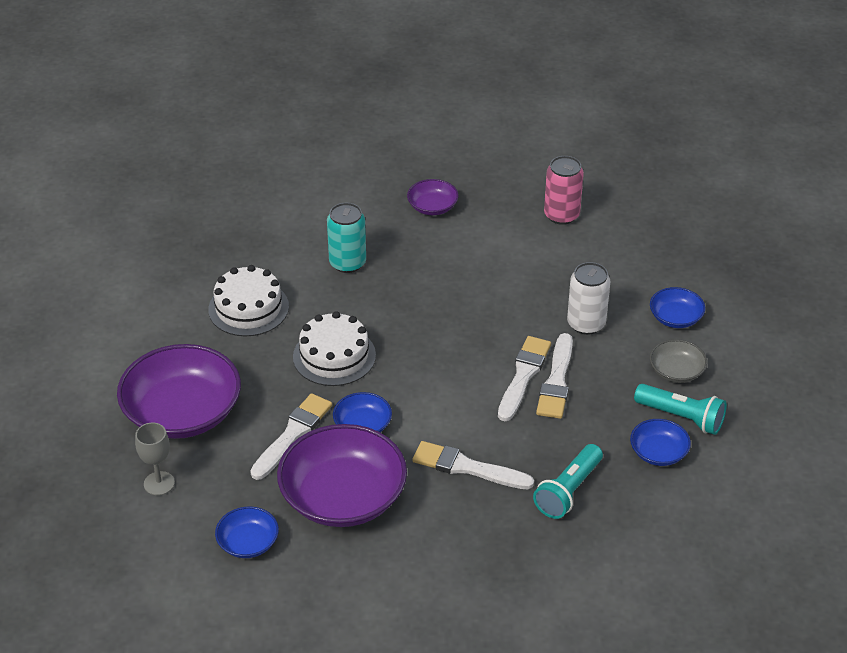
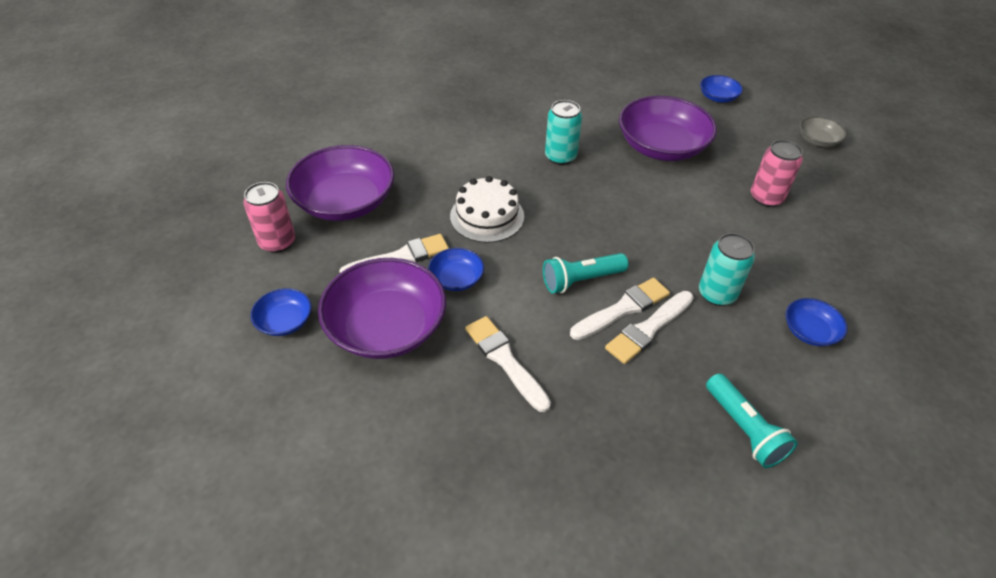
camera: 35 degrees right, 5 degrees up
(159, 483) = (277, 242): grey goblet -> pink can
(248, 308) = (461, 155): white cake -> none
(432, 207) = (661, 147): purple bowl -> purple bowl, size x2.08
(568, 491) = (574, 436): turquoise flashlight -> turquoise flashlight (581, 280)
(586, 324) = (717, 294): white can -> turquoise can
(658, 452) = (693, 451): blue bowl -> blue bowl (718, 97)
(676, 371) = (773, 381): grey bowl -> grey bowl (817, 140)

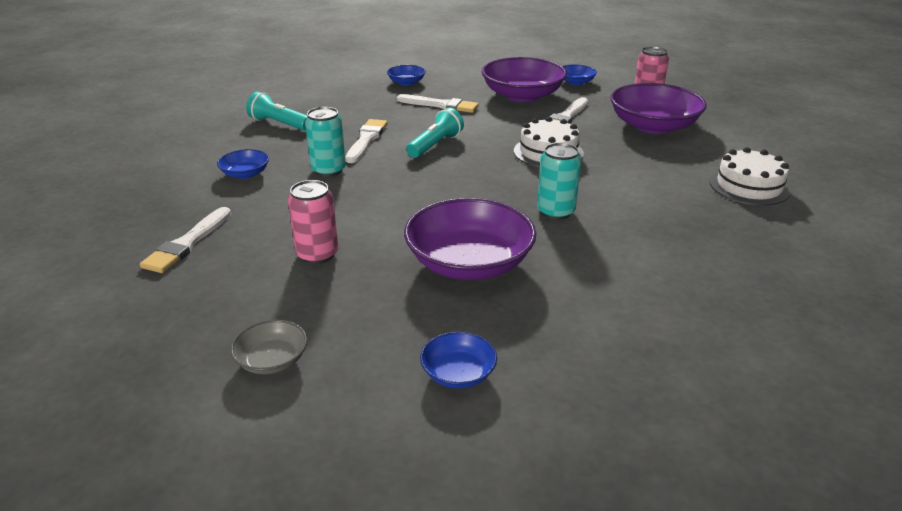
camera: 145 degrees right, 15 degrees down
(397, 115) = (749, 186): none -> white cake
(456, 278) = (516, 121): blue bowl -> blue bowl (406, 82)
(623, 309) = (392, 142): white brush -> white brush (187, 243)

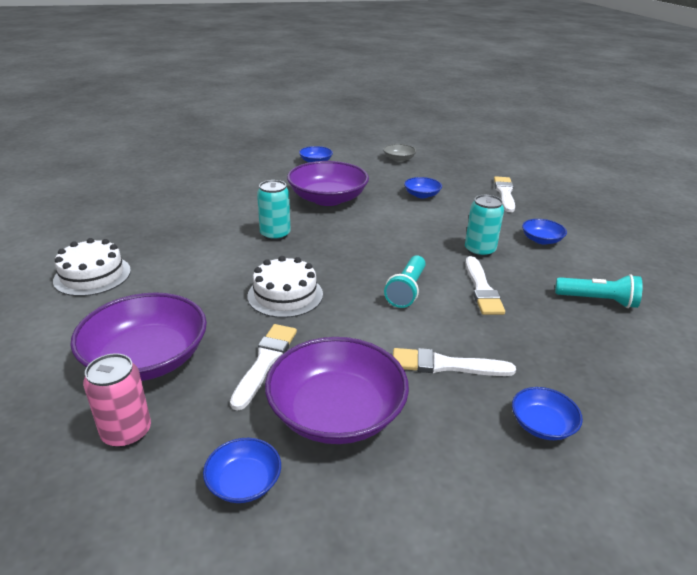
camera: 165 degrees right, 0 degrees up
(317, 254) = (422, 195): pink can -> blue bowl

